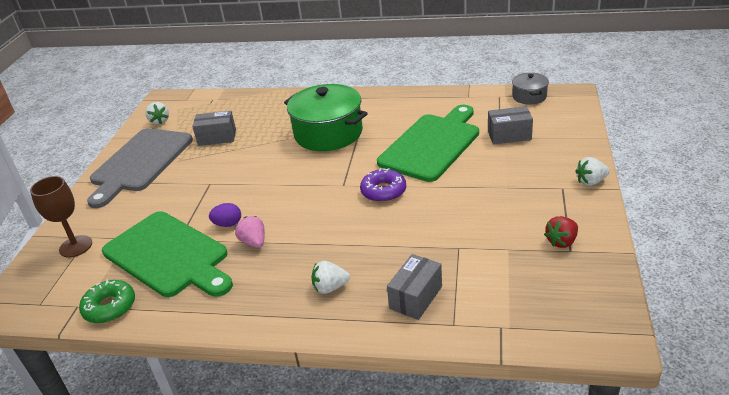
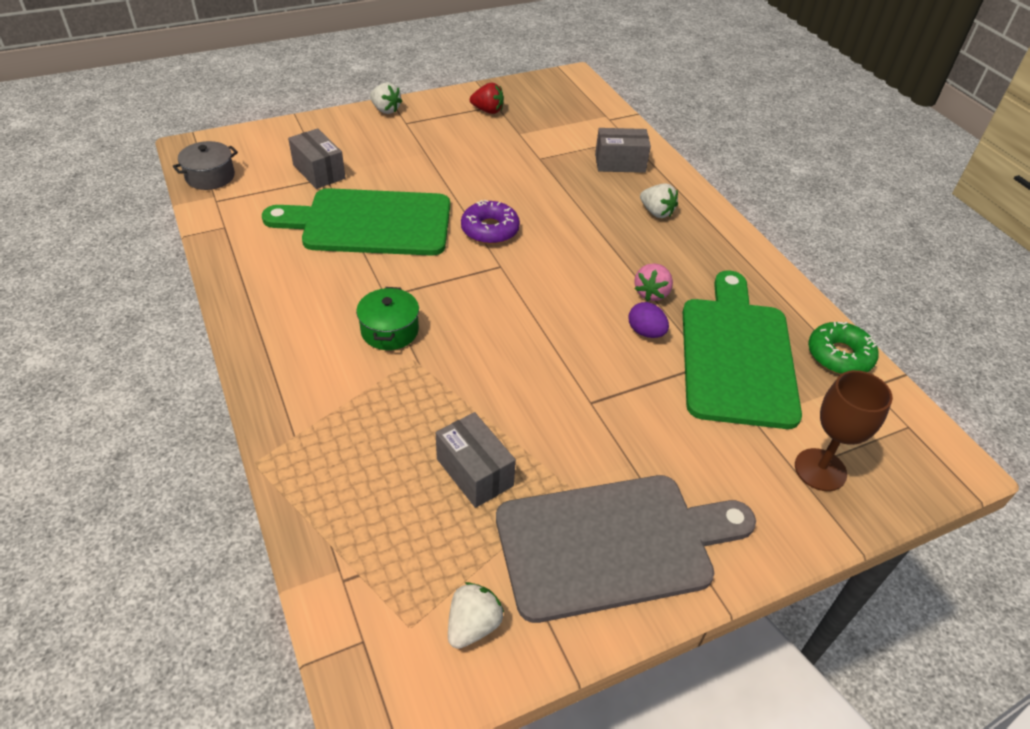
camera: 130 degrees left, 10 degrees up
(328, 133) = (389, 330): green pot -> green pot, size x0.50

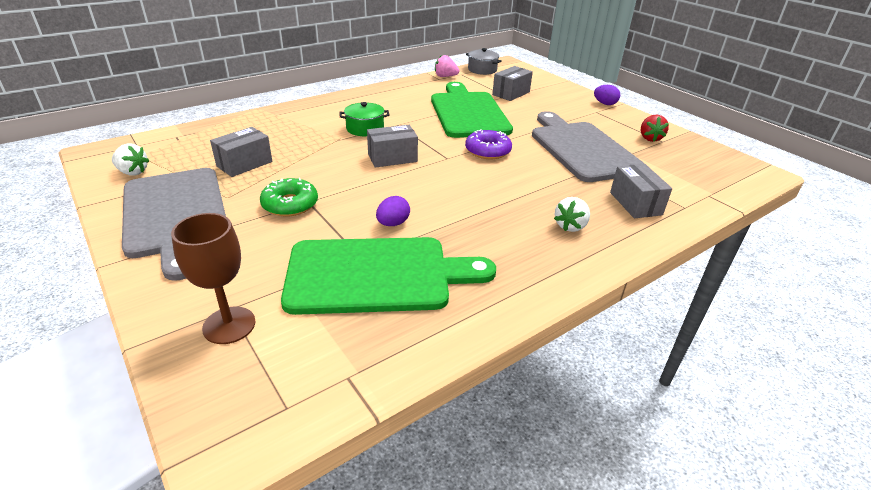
camera: 80 degrees right, 10 degrees down
(385, 110) = (605, 104): white strawberry -> purple egg
(490, 313) = (392, 158): none -> grey box
(501, 161) = (582, 149): none -> grey cutting board
(651, 293) = (446, 225): pink strawberry -> pink strawberry (445, 76)
(839, 356) = (394, 353): green donut -> green donut (290, 204)

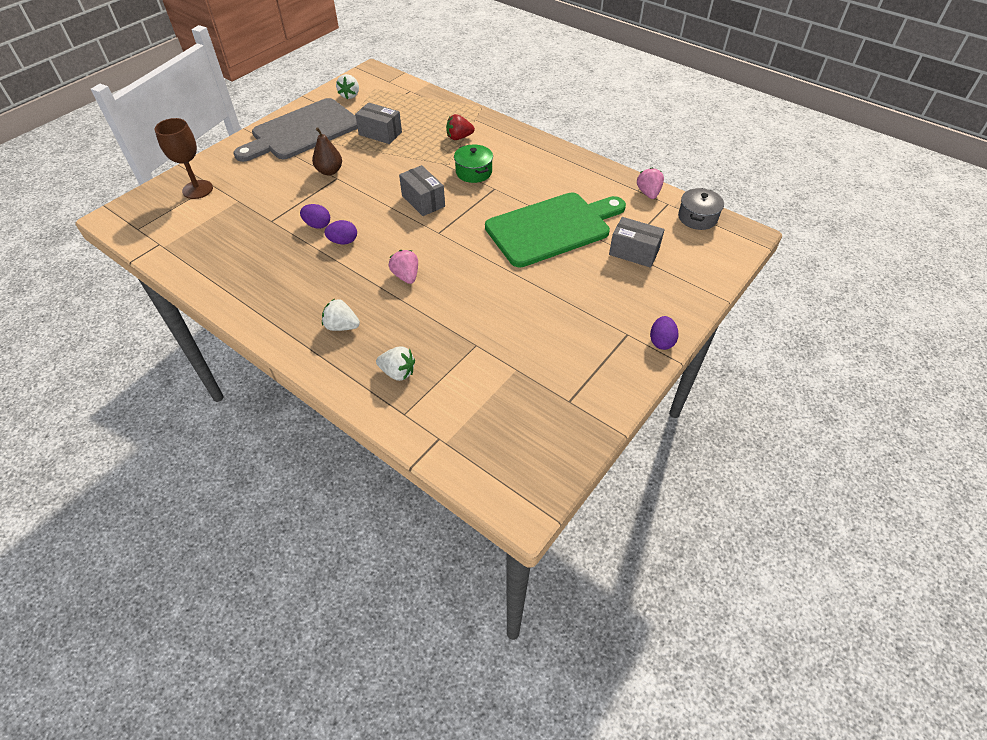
camera: 75 degrees right, 15 degrees up
(290, 204) = (329, 171): green donut -> brown pear
(376, 275) = (252, 232): green cutting board -> none
(433, 210) = (343, 241): none -> purple egg
(487, 151) = (466, 256): purple donut -> none
(505, 182) = (406, 276): none -> pink strawberry
(582, 149) = (507, 326): grey cutting board -> none
(635, 203) = (398, 372): grey box -> white strawberry
(650, 138) = (570, 388): red strawberry -> red strawberry (459, 137)

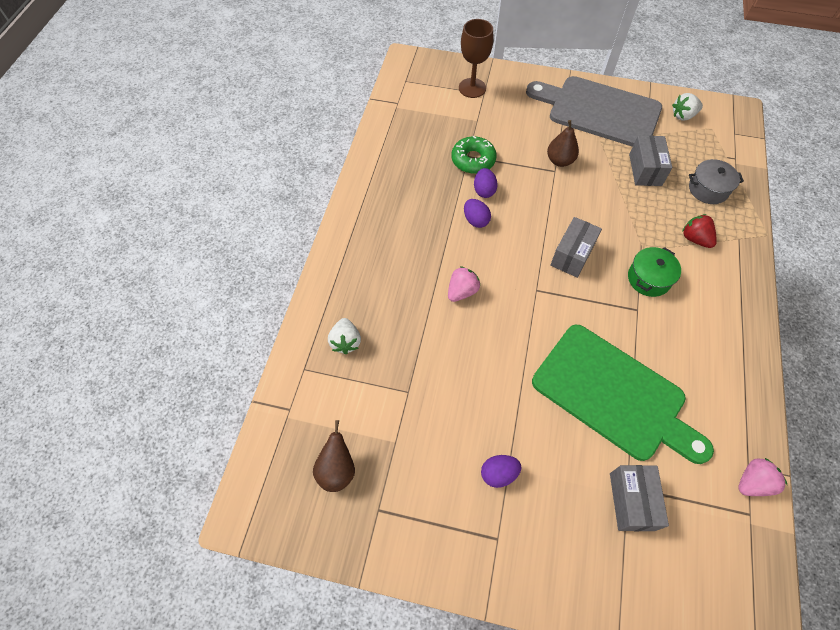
camera: 65 degrees right, 10 degrees up
(279, 219) = (473, 160): none -> green donut
(342, 326) = (376, 273): white strawberry -> none
(519, 419) = (337, 470): none -> brown pear
(661, 341) = (506, 583): purple egg -> purple egg (498, 474)
(697, 217) = (750, 563): grey pot -> grey pot (708, 189)

